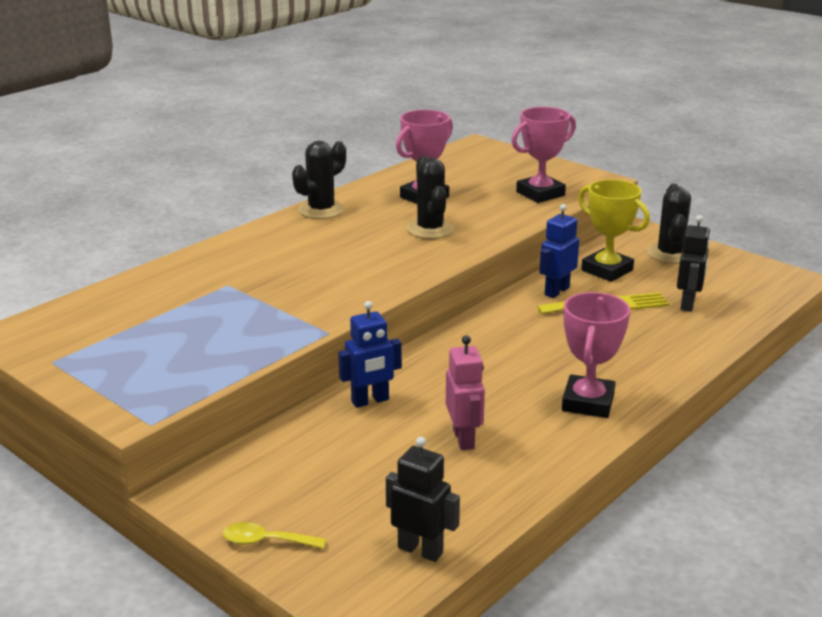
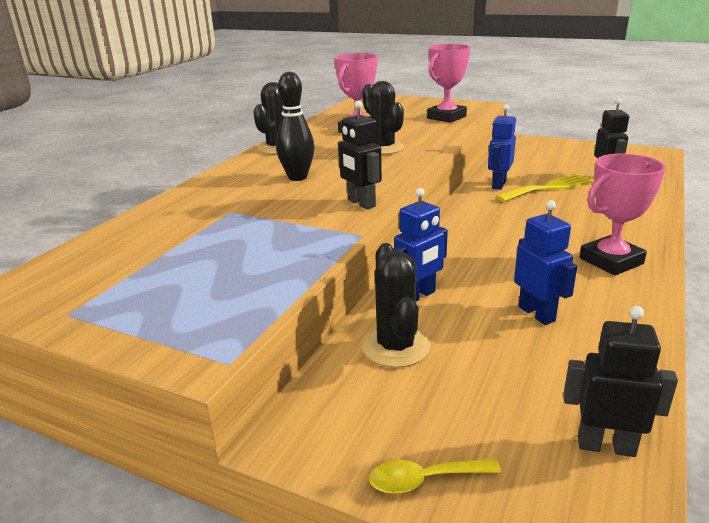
camera: 15 degrees left, 0 degrees up
(315, 254) = (297, 177): none -> black bowling pin
(354, 297) = (361, 203): none -> black robot
(464, 439) = (537, 314): pink robot -> blue robot
(588, 402) = (611, 261): pink trophy -> pink trophy turned 60 degrees clockwise
(607, 270) = (522, 166): yellow trophy -> none
(670, 254) = (555, 150): black cactus -> black cactus (396, 347)

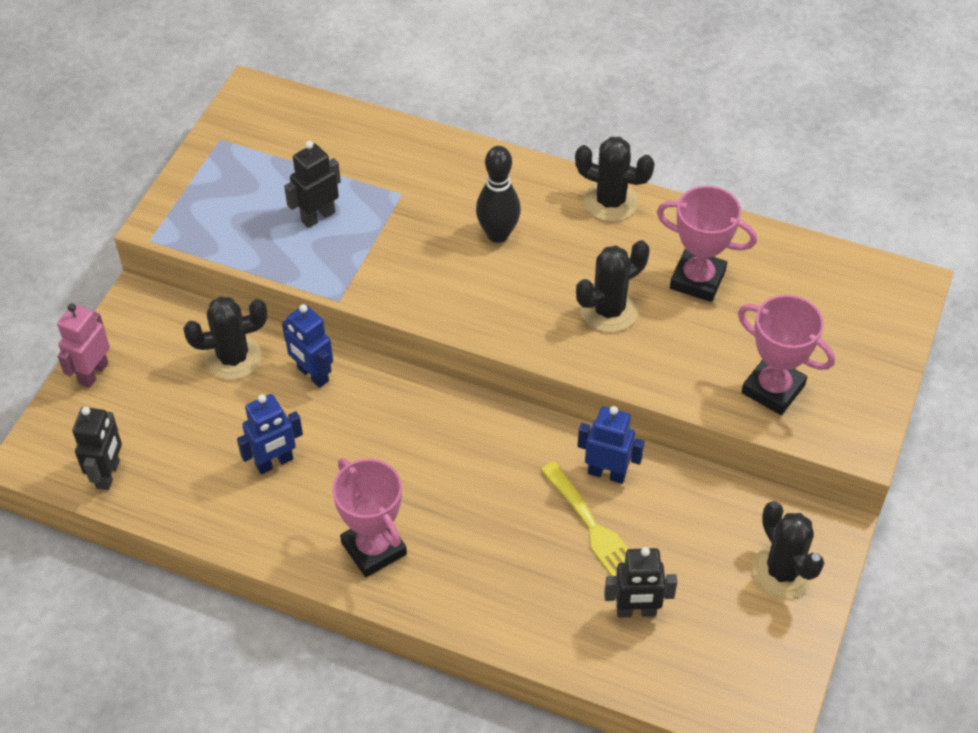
camera: 85 degrees right, 25 degrees up
(361, 203) = (416, 296): black robot -> black robot (318, 216)
(425, 480) = (93, 373): yellow spoon -> pink robot
(552, 148) = (782, 571): none -> black cactus

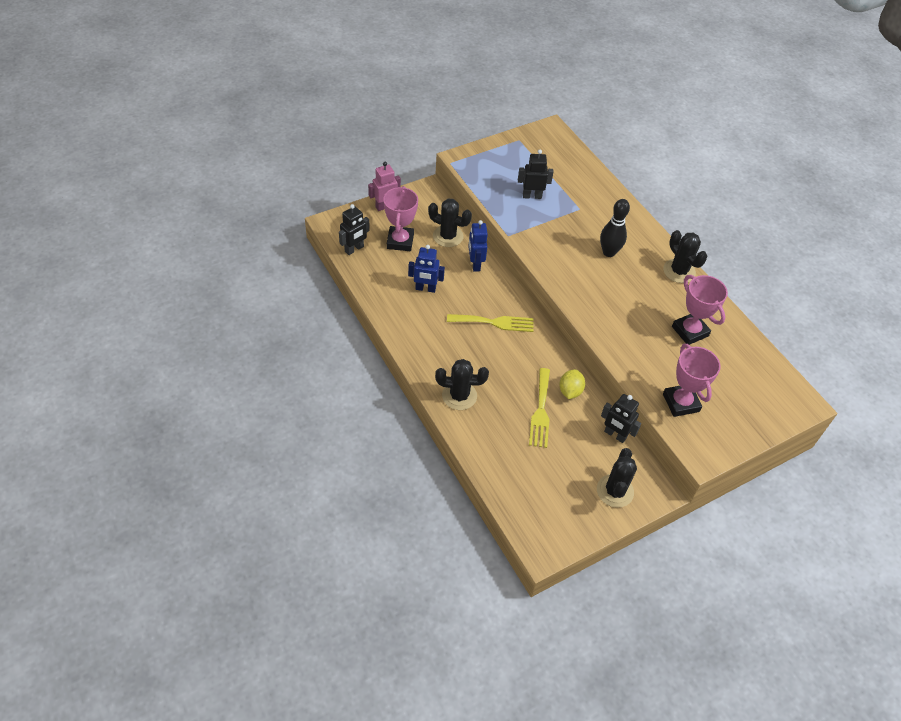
camera: 35 degrees right, 0 degrees up
(373, 548) = (434, 350): pink trophy -> pink trophy (400, 241)
(419, 445) = (494, 322): none -> yellow fork
(607, 473) = (570, 391): blue robot -> yellow lemon
(608, 310) = (631, 317): black cactus -> black cactus (459, 396)
(636, 611) = (526, 457): black robot -> black robot (615, 435)

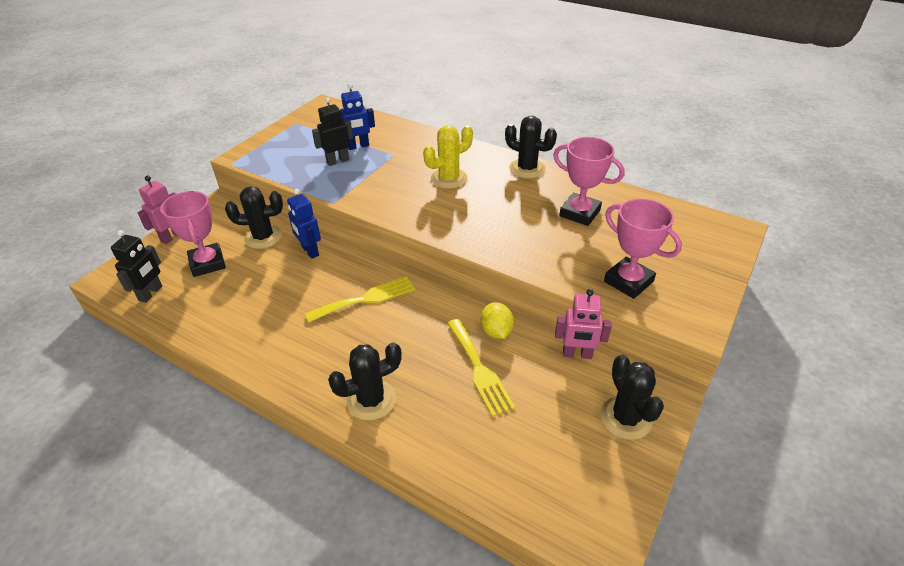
camera: 25 degrees left, 10 degrees down
(425, 289) = (263, 298): blue robot -> blue robot (358, 146)
(609, 252) = (449, 178): black bowling pin -> yellow cactus
(615, 435) = (577, 354): black robot -> pink robot

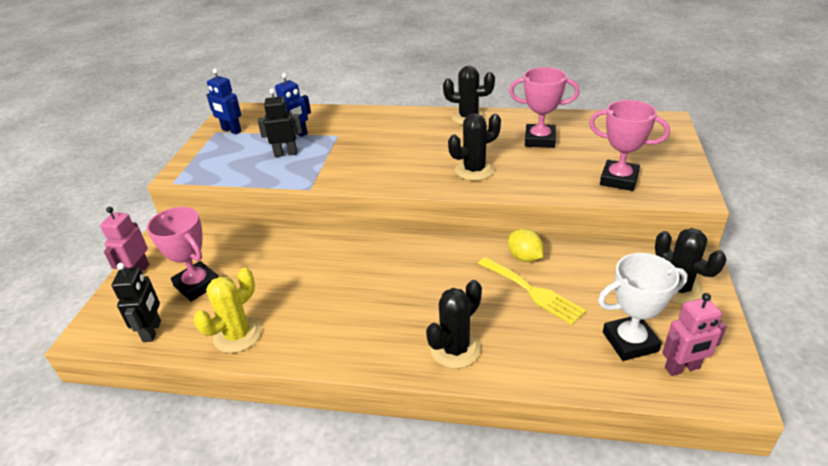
camera: 20 degrees left, 5 degrees down
(263, 237) = (241, 245): black cactus -> black cactus (474, 170)
(310, 251) = (299, 243): blue robot -> blue robot (231, 130)
(337, 161) = (286, 153): black robot -> black robot turned 45 degrees clockwise
(366, 299) = (386, 267): yellow fork -> none
(449, 178) = (405, 142): yellow cactus -> yellow cactus (237, 335)
(535, 455) = (630, 342): none -> white trophy
(577, 354) = (604, 253): pink robot -> pink robot (682, 368)

